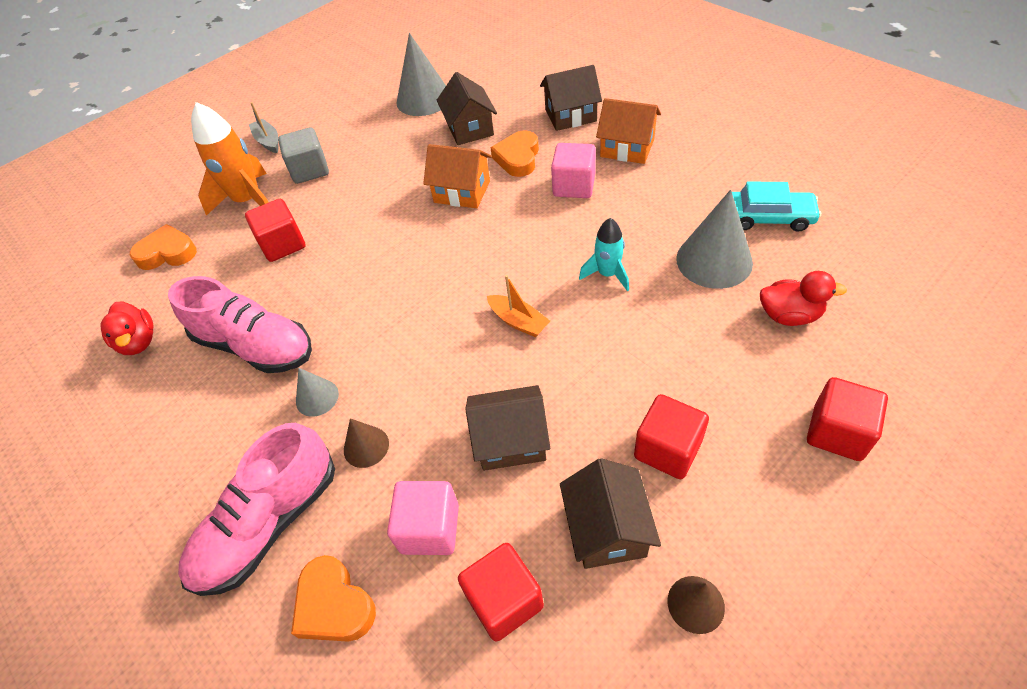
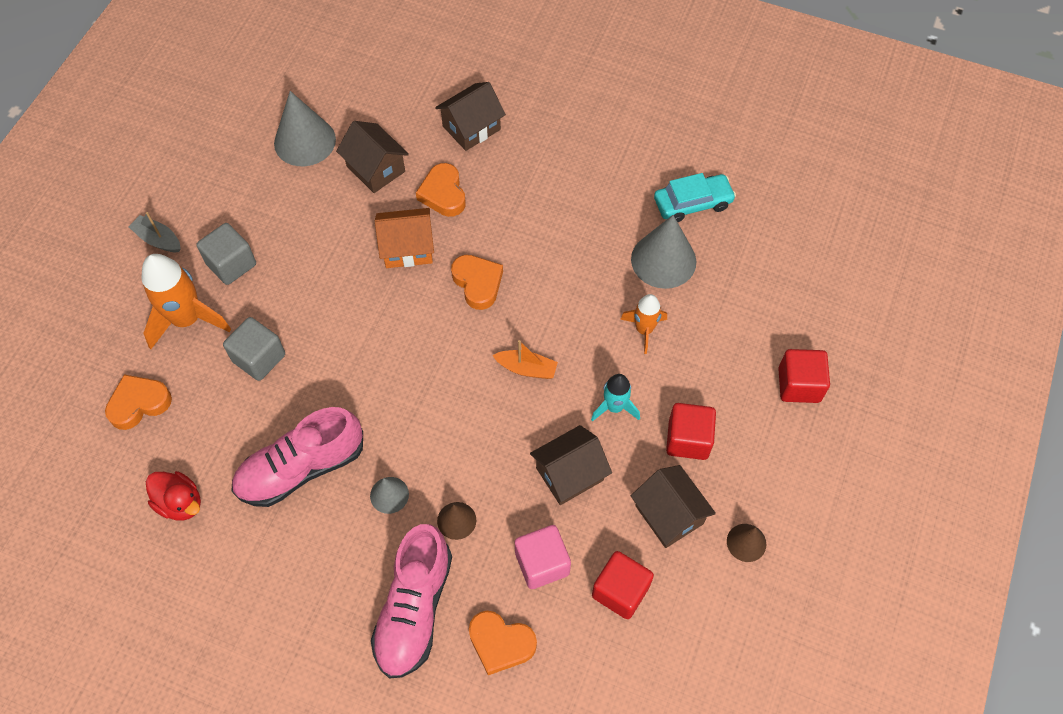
camera: 30 degrees left, 10 degrees up
(255, 346) = (301, 468): pink shoe -> pink shoe turned 150 degrees clockwise
(283, 244) = (259, 358): red cube -> grey cube
(510, 234) = (478, 283): none -> orange heart
(574, 186) = (512, 213): pink cube -> none
(607, 274) = (581, 300): turquoise rocket -> turquoise rocket (614, 407)
(627, 148) = (543, 156): orange house -> none
(663, 320) = (644, 330): none -> orange rocket
(789, 315) = (737, 296): red duck -> none

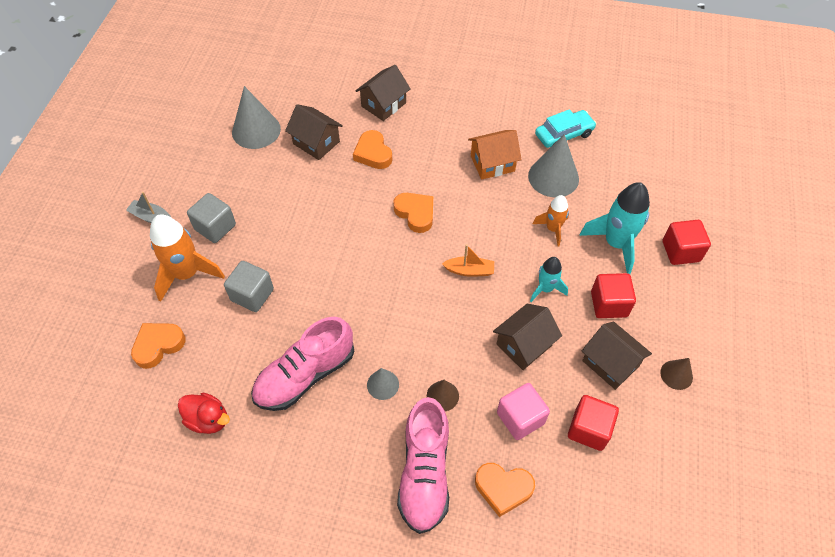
camera: 10 degrees left, 5 degrees down
(407, 248) = (354, 196): orange house -> orange house (492, 163)
(718, 362) = (615, 244): none -> turquoise rocket

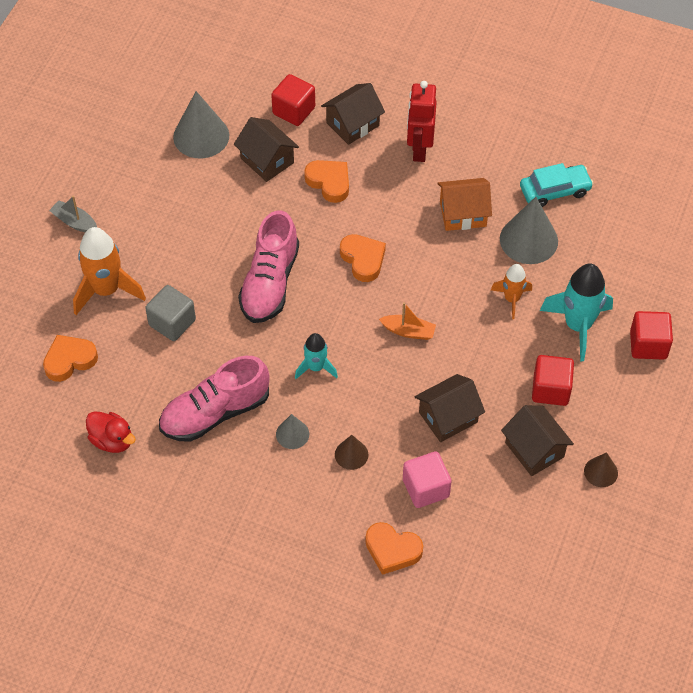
camera: 10 degrees right, 0 degrees up
(215, 227) = (142, 243): grey cube -> none
(373, 153) = (329, 182): orange heart -> orange heart turned 150 degrees clockwise
(425, 473) = (318, 523): pink shoe -> pink shoe (270, 283)
(443, 117) = (419, 149): none -> red robot
(545, 289) = (486, 363): turquoise rocket -> turquoise rocket (316, 367)
(589, 429) = (493, 510): red cube -> red cube (294, 111)

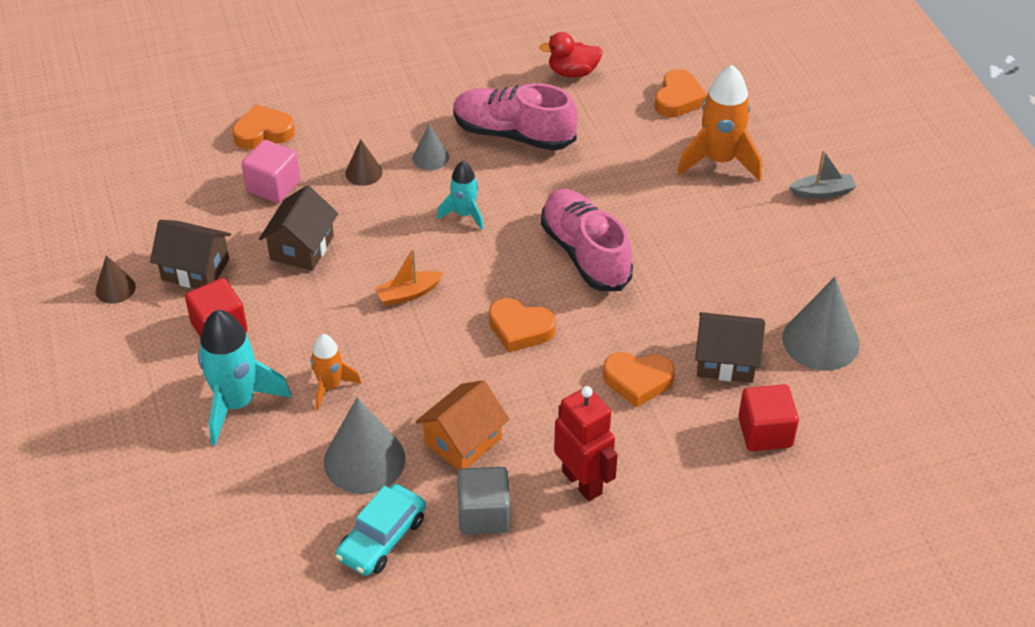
camera: 140 degrees right, 10 degrees down
(172, 322) = (631, 172): grey cube -> grey cube (484, 515)
(215, 413) = (513, 134): pink shoe -> pink shoe turned 90 degrees counterclockwise
(353, 124) = (686, 461): brown house -> none
(648, 345) = (144, 431): red cube -> none

